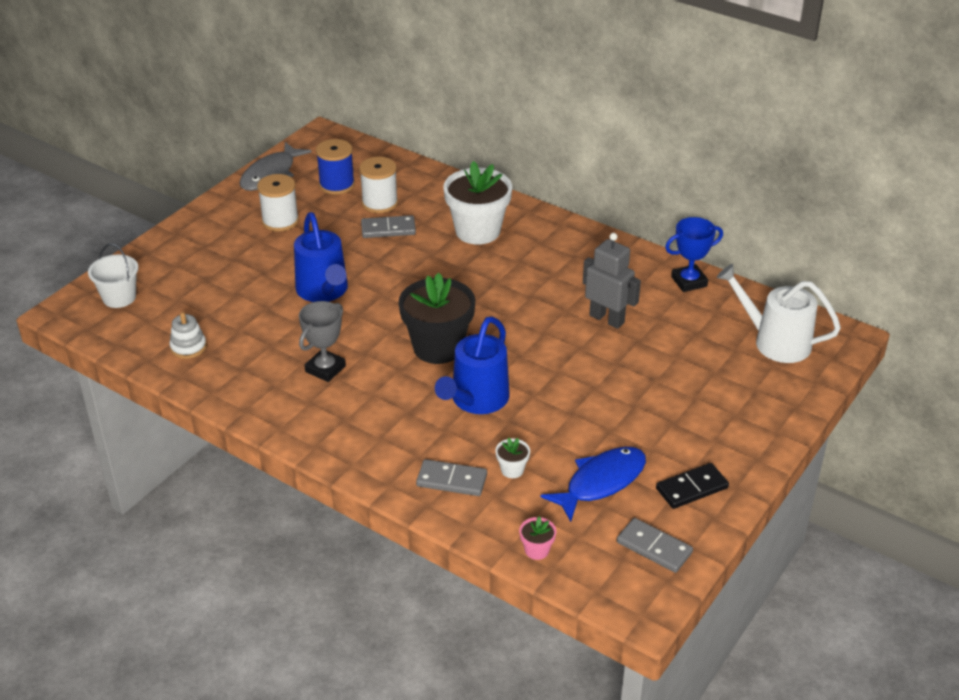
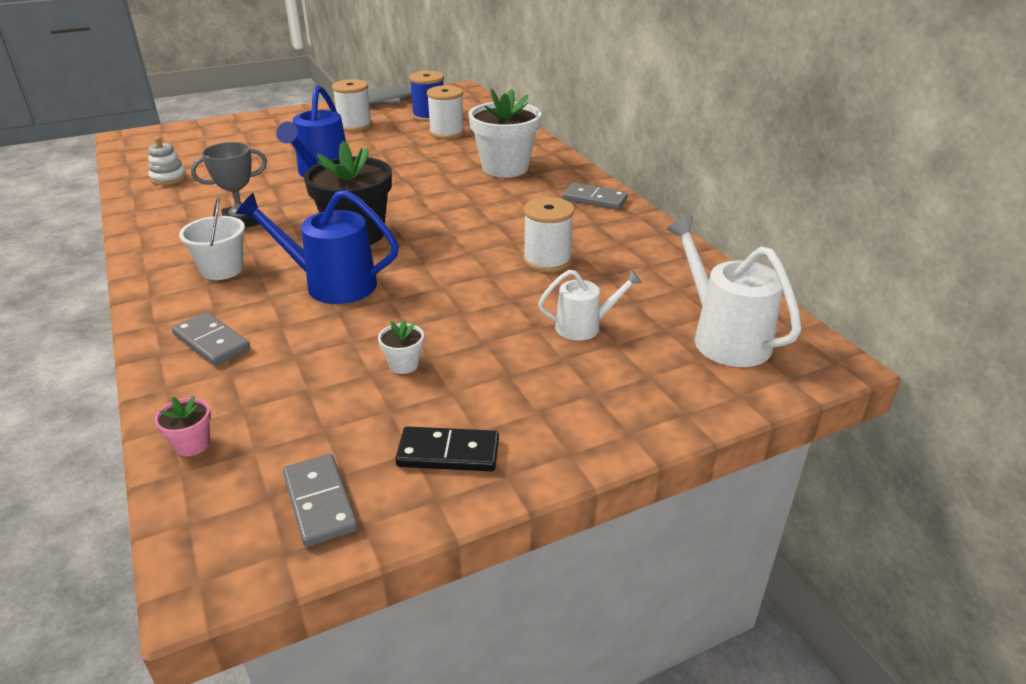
camera: 30 degrees right, 5 degrees down
(119, 297) = (174, 139): white bucket -> white bucket (222, 269)
(388, 229) = (430, 149): grey domino -> grey domino (594, 199)
(476, 400) = (331, 284): blue watering can -> blue watering can turned 45 degrees clockwise
(512, 470) = (280, 355): white flower pot -> white flower pot (404, 364)
(601, 482) = (352, 403): blue fish -> none
(607, 319) = (547, 260): grey robot -> white spool
(684, 367) = (584, 326): none -> white watering can
(689, 281) = (674, 255): blue trophy -> none

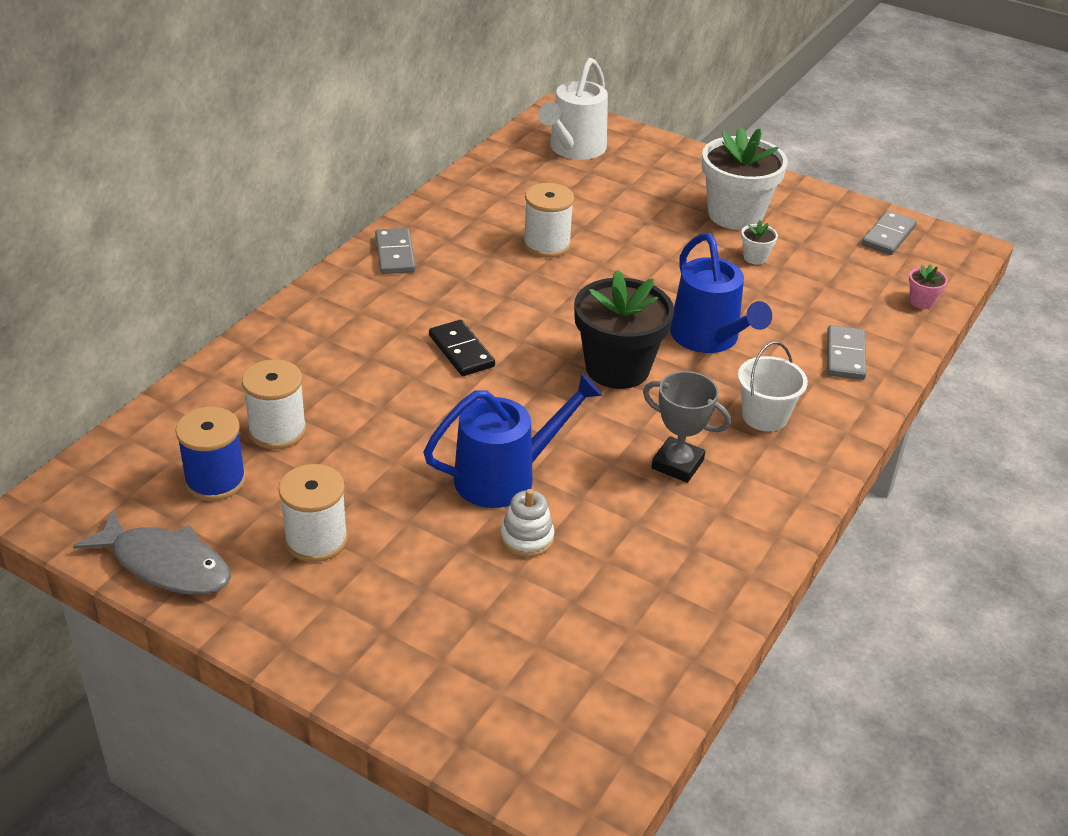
camera: 125 degrees left, 5 degrees up
(168, 178) = (655, 613): white stacking toy -> white stacking toy (527, 538)
(448, 453) = (803, 211): black domino -> black domino (461, 351)
(505, 168) = (361, 336): white flower pot -> white flower pot (735, 215)
(584, 326) = (624, 202): white watering can -> none

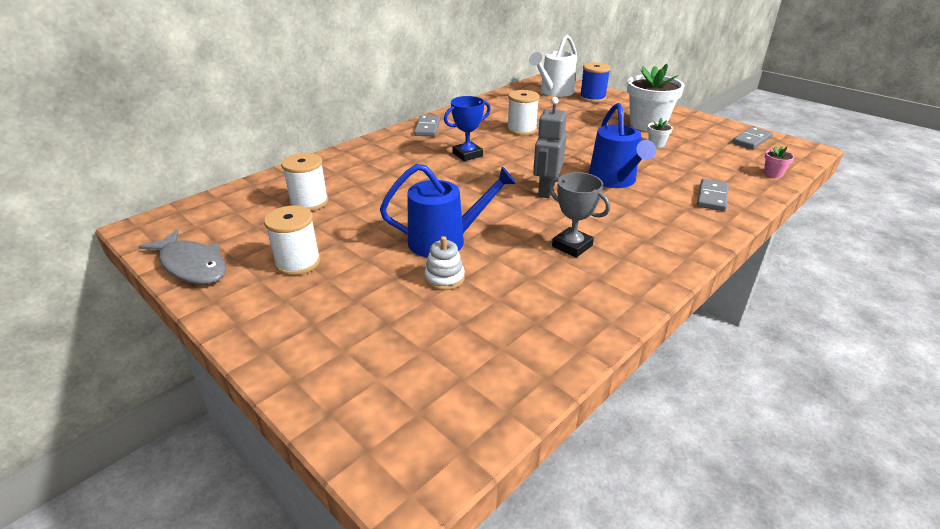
camera: 15 degrees right, 5 degrees down
(215, 480) = (254, 223): blue spool -> blue spool (592, 98)
(461, 351) = (446, 174): black domino -> none
(480, 307) = (467, 154): none -> blue trophy
(617, 368) = (546, 190): black flower pot -> grey robot
(764, 416) = (645, 225): white bucket -> none

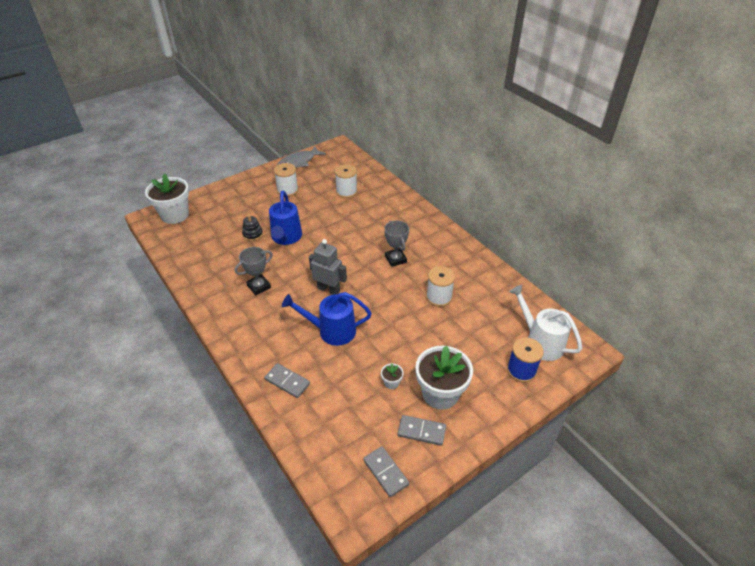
camera: 100 degrees right, 10 degrees up
(394, 422) = (175, 215): none -> white flower pot
(427, 128) = (450, 243): grey domino -> grey domino (421, 431)
(444, 278) = (252, 234): white stacking toy -> black stacking toy
(467, 154) = (395, 259): blue trophy -> grey trophy
(773, 173) = (311, 449): pink flower pot -> none

